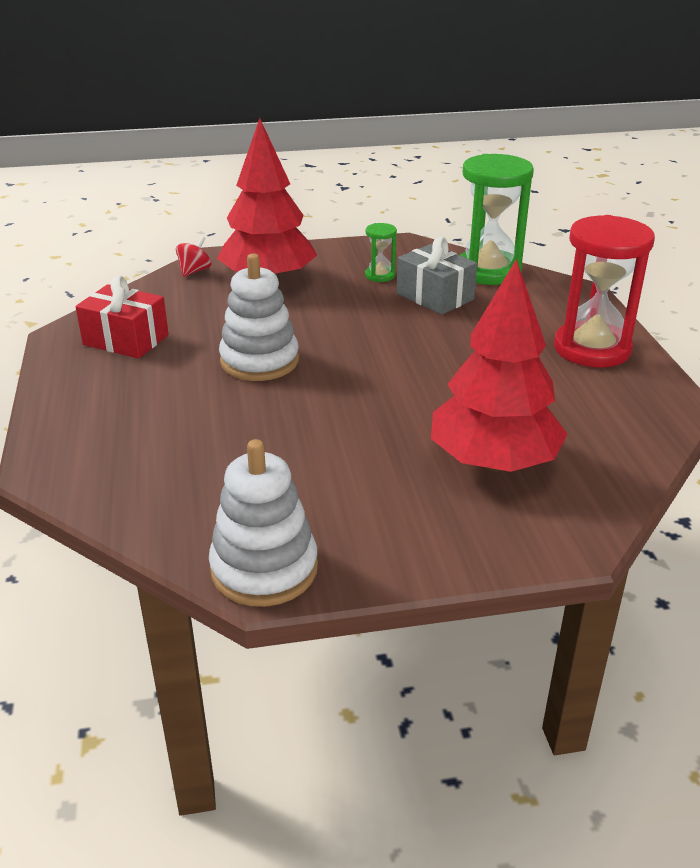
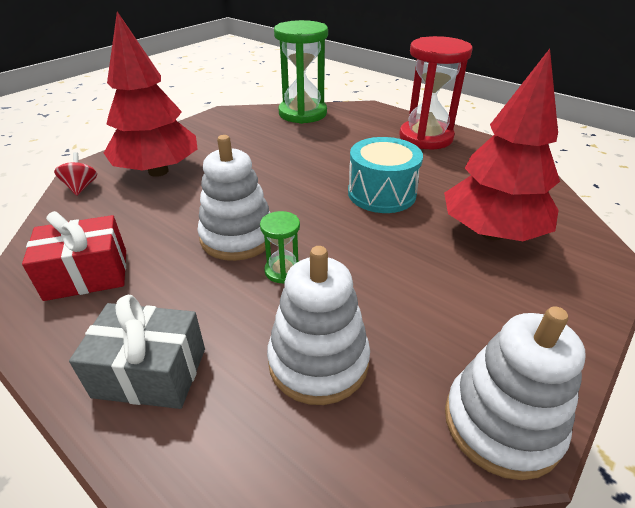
camera: 40 degrees left, 5 degrees up
(199, 468) = (318, 361): none -> white stacking toy
(380, 275) = (238, 139): green hourglass -> green hourglass (283, 271)
(435, 296) = (294, 140): grey gift -> grey gift (150, 372)
(441, 381) = (381, 193): none -> turquoise drum

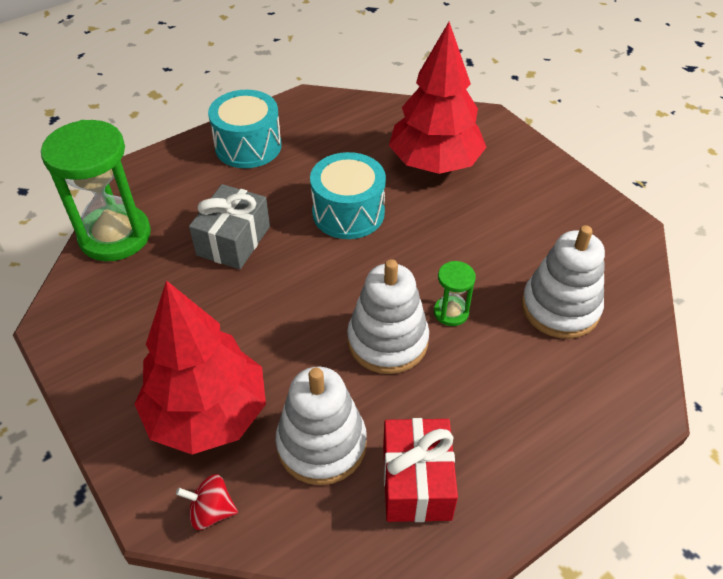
camera: 75 degrees left, 10 degrees up
(150, 372) = (558, 419): grey gift -> grey gift (233, 241)
(425, 137) = (248, 146): red hourglass -> turquoise drum
(501, 423) = (618, 230): white stacking toy -> white stacking toy (321, 444)

